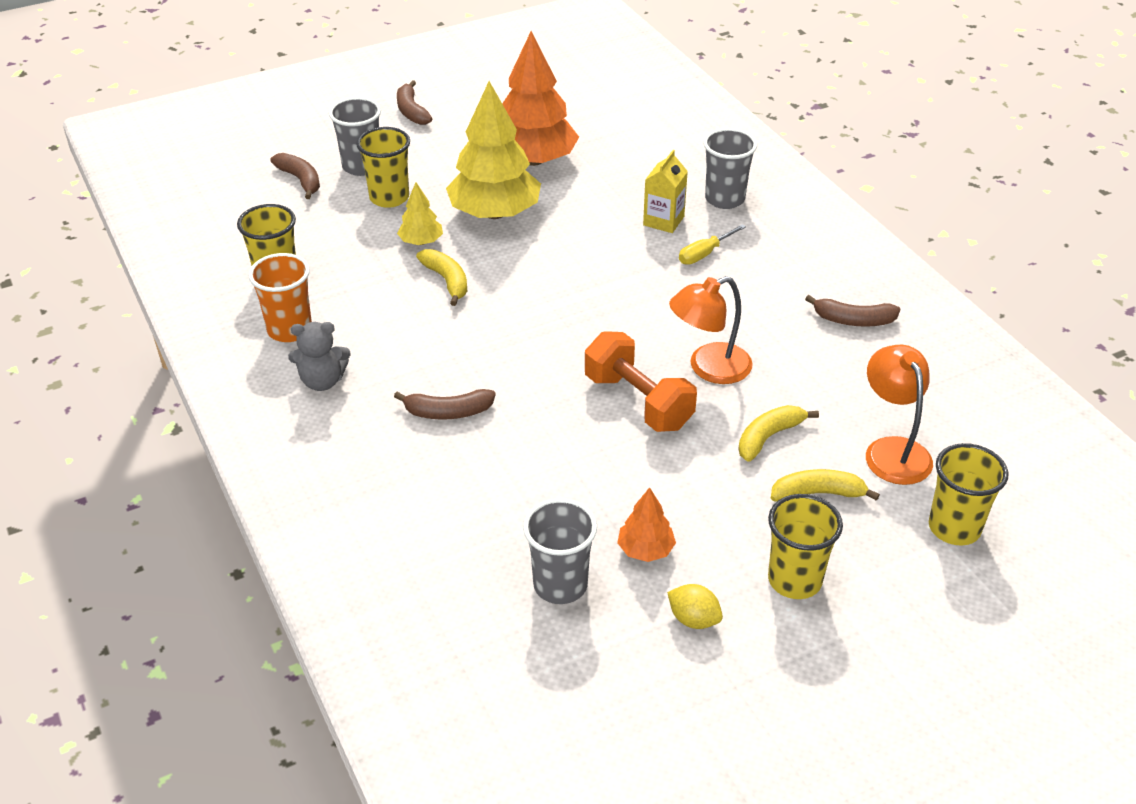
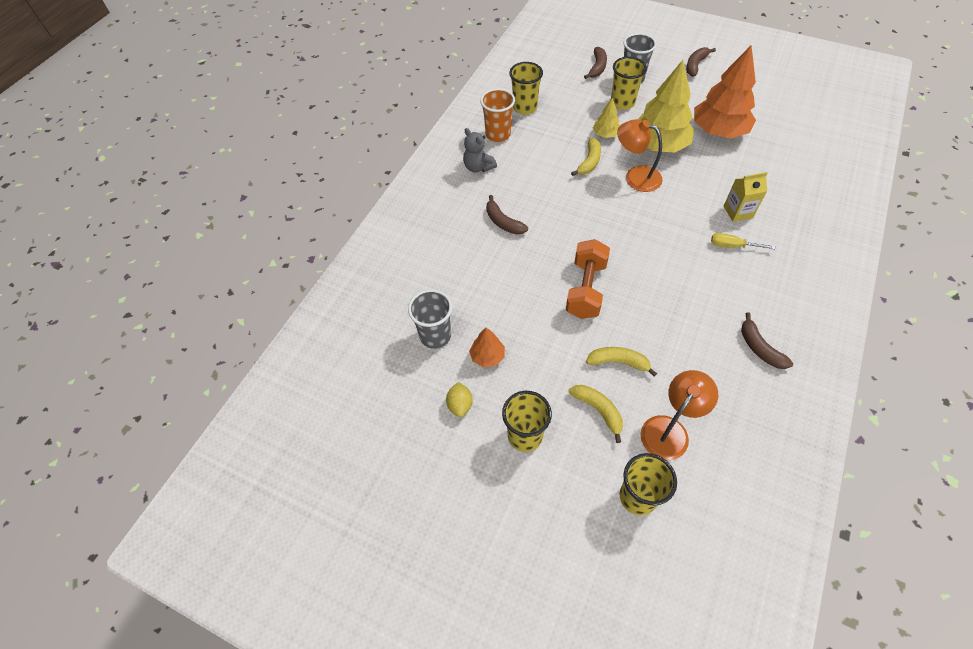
camera: 55 degrees right, 15 degrees up
(709, 368) = (643, 303): orange lamp -> orange lamp (635, 176)
(724, 199) = (791, 226): grey cup -> none

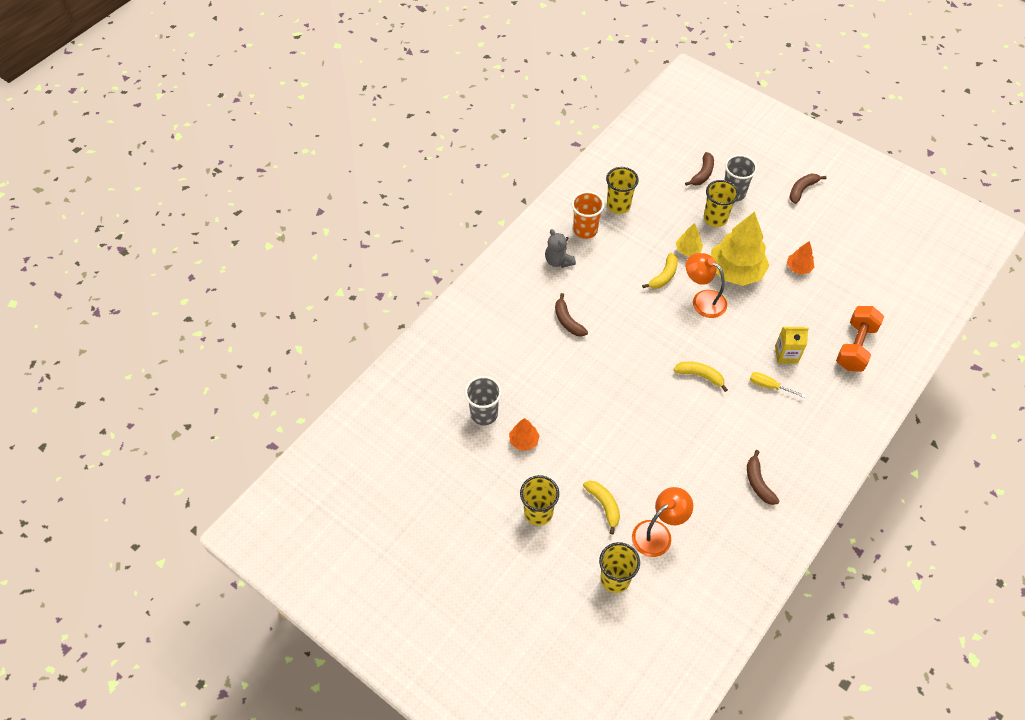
camera: 10 degrees right, 0 degrees up
(460, 405) = (491, 476): yellow lemon -> none
(585, 289) = (624, 399): orange dumbbell -> orange dumbbell (855, 347)
(618, 362) = (633, 469): yellow banana -> yellow banana (700, 376)
(718, 131) = (798, 268): orange tree -> orange tree, size x0.47

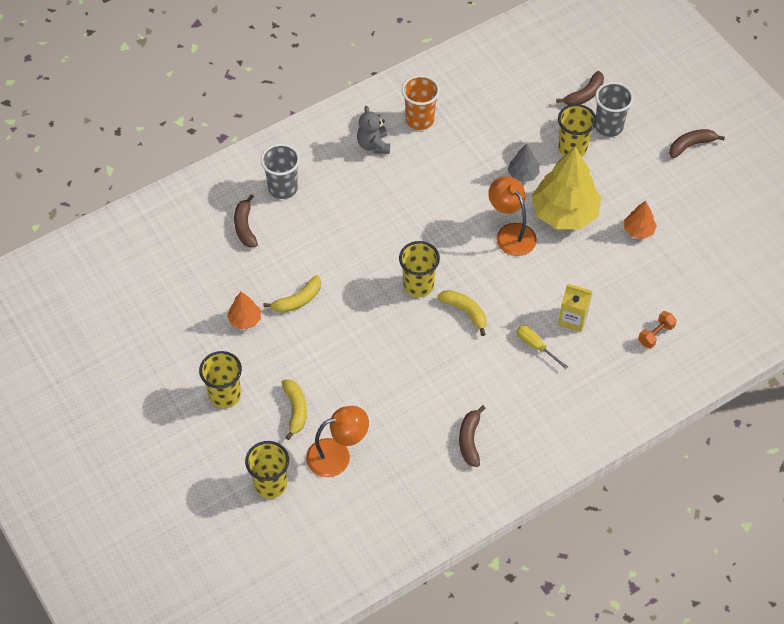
camera: 20 degrees right, 0 degrees up
(484, 414) = (217, 280): grey cup -> grey cup (283, 188)
(567, 321) = (351, 211): brown banana -> brown banana (245, 227)
(618, 205) = (470, 103): yellow cup -> yellow cup (418, 285)
(664, 276) = (481, 195): yellow banana -> yellow banana (298, 300)
(688, 250) = (523, 174): yellow tree -> grey tree
(855, 347) = (656, 334): orange dumbbell -> orange dumbbell, size x0.52

